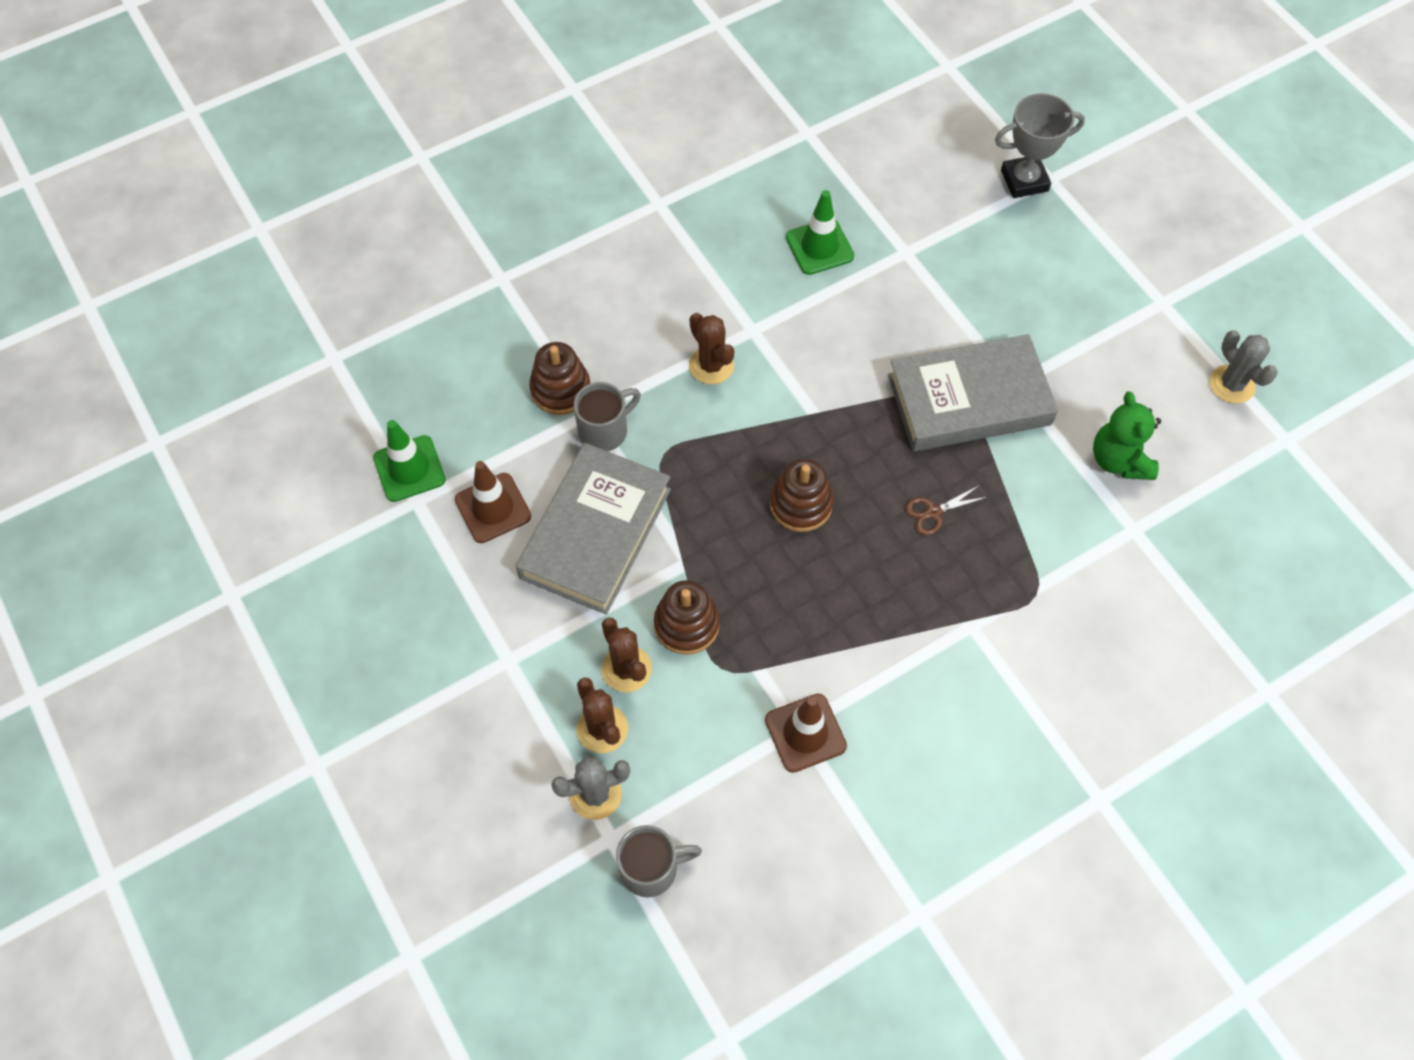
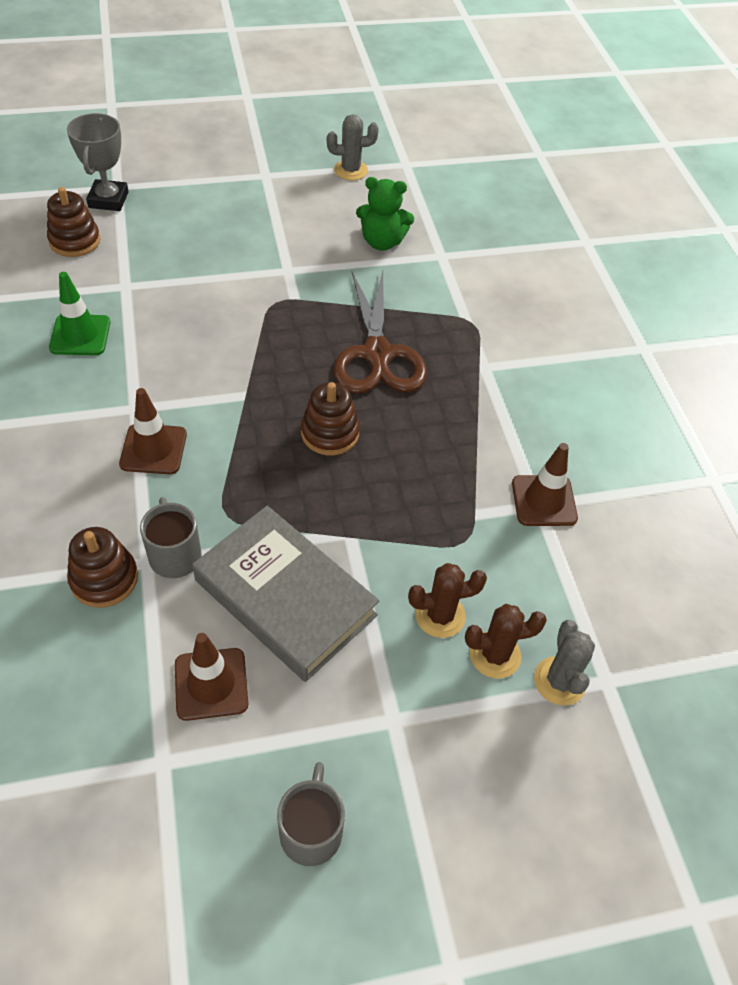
camera: 75 degrees left, 10 degrees down
(409, 469) = (117, 758): green traffic cone -> none
(651, 868) = (642, 656): grey mug -> grey mug (311, 830)
(686, 624) = (412, 553): brown stacking toy -> brown stacking toy (75, 241)
(711, 365) = (153, 449): brown cactus -> brown traffic cone
(933, 512) = (377, 354): brown scissors -> brown scissors, size x2.49
(969, 400) = (287, 299): grey book -> none

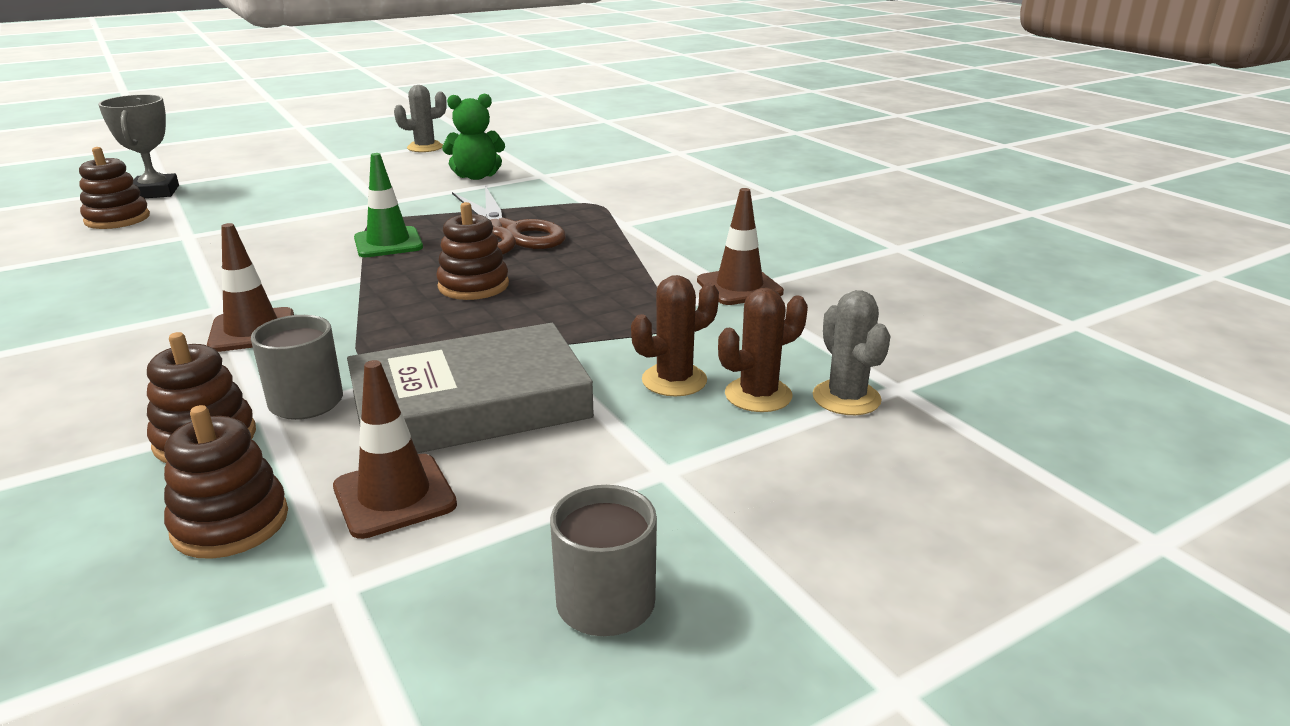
camera: 15 degrees left, 25 degrees down
(80, 335) = (134, 272): green traffic cone -> green traffic cone (388, 243)
(108, 676) = (230, 523): none -> brown stacking toy
(285, 597) = (470, 405): grey book -> grey book turned 45 degrees counterclockwise

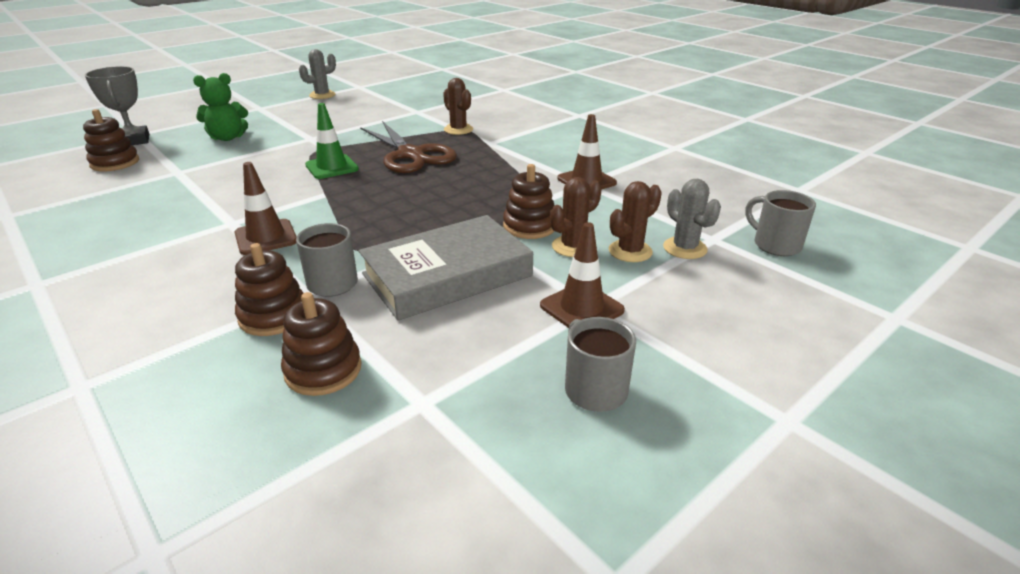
camera: 10 degrees left, 5 degrees up
(394, 496) = (426, 340): brown traffic cone -> brown traffic cone (581, 308)
(473, 285) = (408, 193): brown stacking toy -> brown stacking toy (529, 226)
(476, 176) = (370, 115): green teddy bear -> green teddy bear (228, 138)
(587, 203) = (458, 129): none -> brown cactus
(996, 406) = (775, 245): none -> grey mug

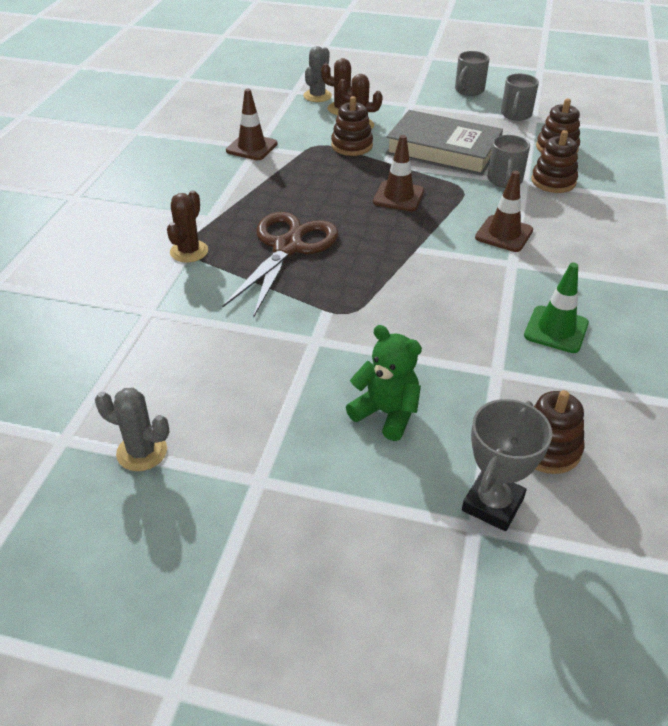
camera: 125 degrees left, 10 degrees up
(332, 167) = (366, 277): green traffic cone -> green traffic cone (556, 329)
(581, 308) = (417, 107): brown traffic cone -> brown traffic cone (398, 196)
(775, 245) = (281, 75): grey mug -> grey mug (515, 115)

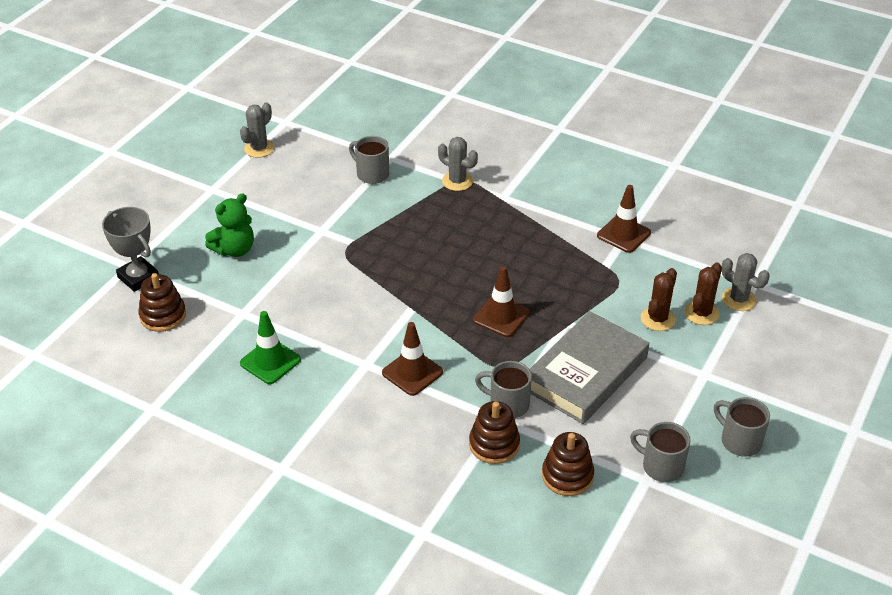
camera: 105 degrees right, 0 degrees up
(187, 320) = (371, 174): none -> grey mug
(189, 251) = (457, 181): brown cactus -> grey cactus
(287, 248) = (442, 233): brown scissors -> none
(351, 146) = (611, 304): brown stacking toy -> none

